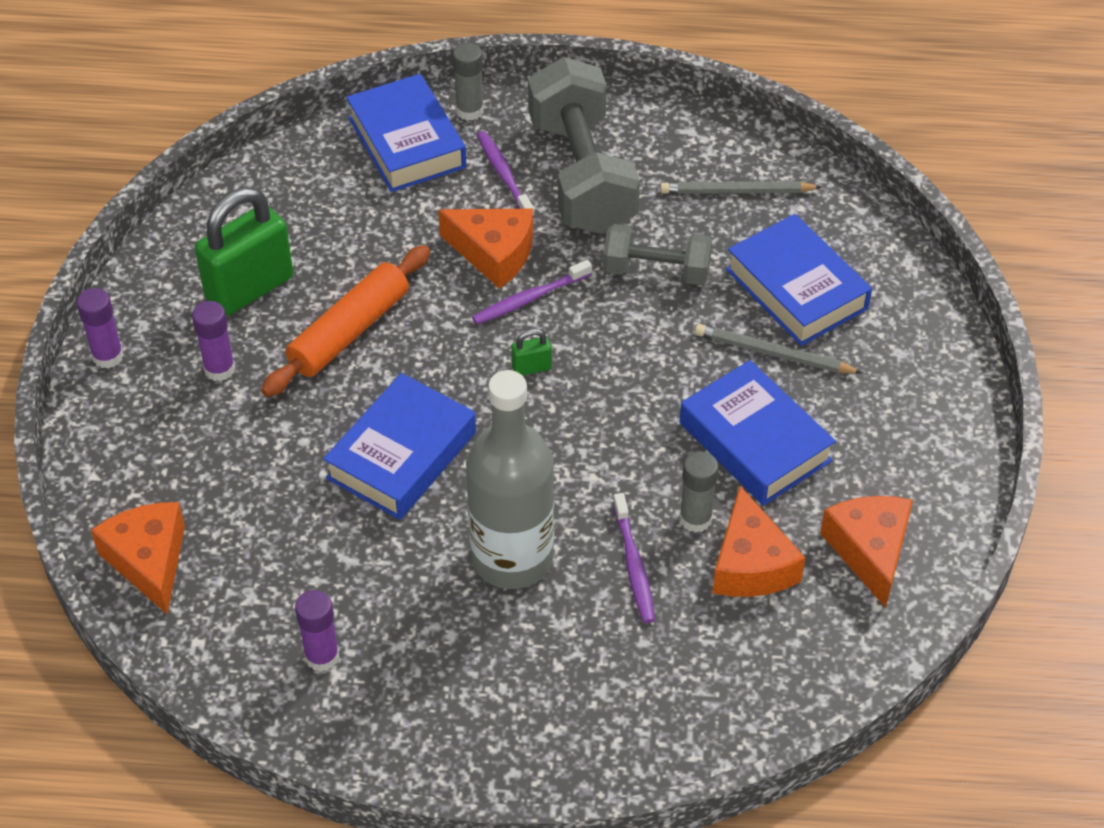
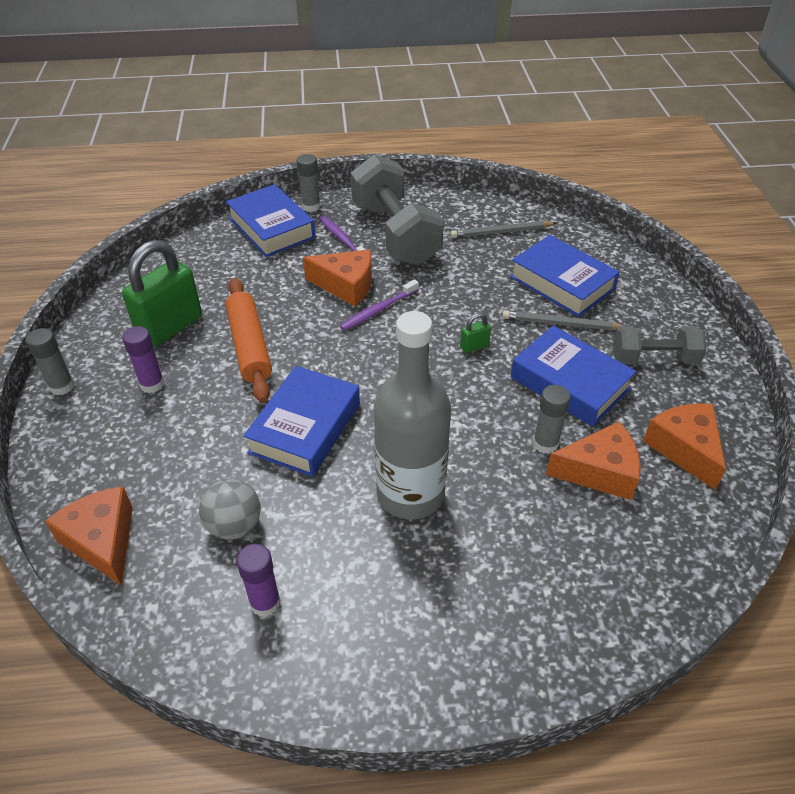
camera: 10 degrees left, 5 degrees down
(108, 356) = (62, 386): purple glue stick -> grey glue stick
(299, 565) = (234, 526): none -> grey ball
(349, 331) = (249, 346): orange rolling pin -> orange rolling pin turned 45 degrees counterclockwise
(531, 368) = (391, 354): green padlock -> green padlock (474, 346)
(633, 564) = (508, 485): purple toothbrush -> none
(656, 271) = (462, 283): grey dumbbell -> grey dumbbell (653, 359)
(751, 564) = (599, 471): orange cheese -> orange cheese turned 75 degrees counterclockwise

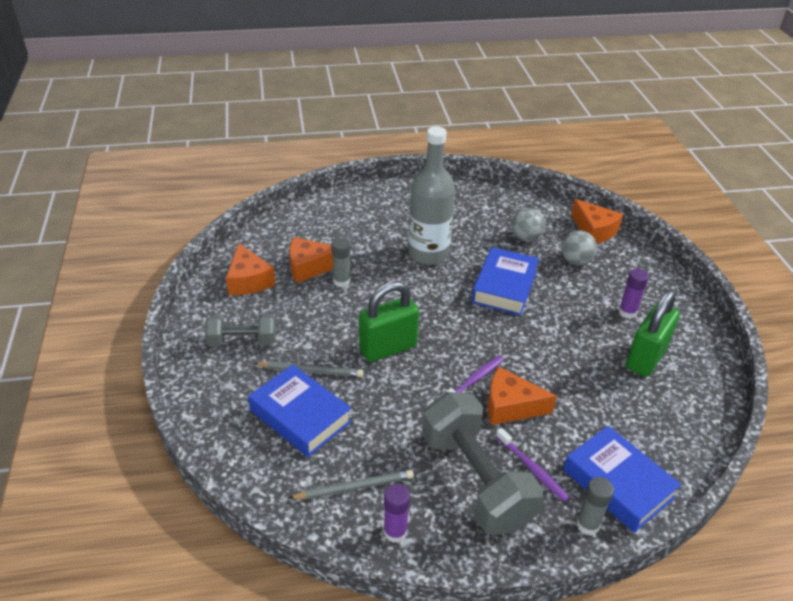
camera: 175 degrees right, 5 degrees down
(62, 386) = (691, 309): grey glue stick -> none
(174, 472) = (575, 261): none -> grey ball
(249, 346) = (571, 343): orange rolling pin -> none
(265, 602) = (495, 210): purple glue stick -> purple glue stick (395, 532)
(474, 346) = (388, 348): green padlock -> green padlock, size x2.38
(569, 383) = (315, 321): blue book -> none

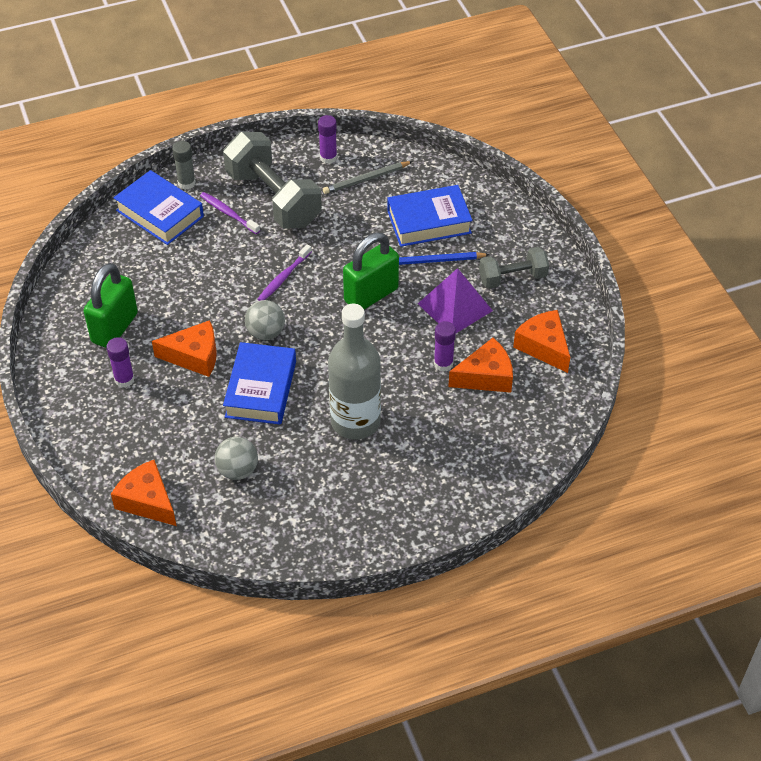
camera: 170 degrees right, 10 degrees up
(300, 416) = (429, 222): blue book -> blue book turned 45 degrees counterclockwise
(311, 324) = (455, 307): none -> purple pyramid
(311, 371) = (436, 261): grey pencil -> blue pencil
(341, 281) = (443, 363): grey glue stick -> purple glue stick
(510, 406) = (248, 259): orange cheese -> orange cheese (194, 356)
(575, 261) = (176, 443): grey ball -> grey ball (266, 333)

